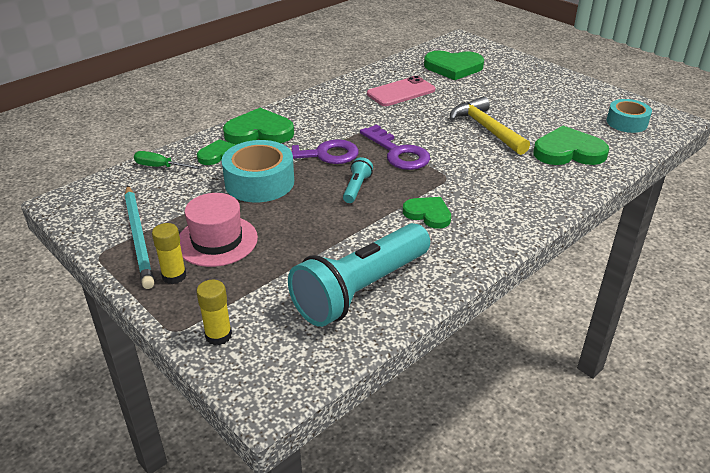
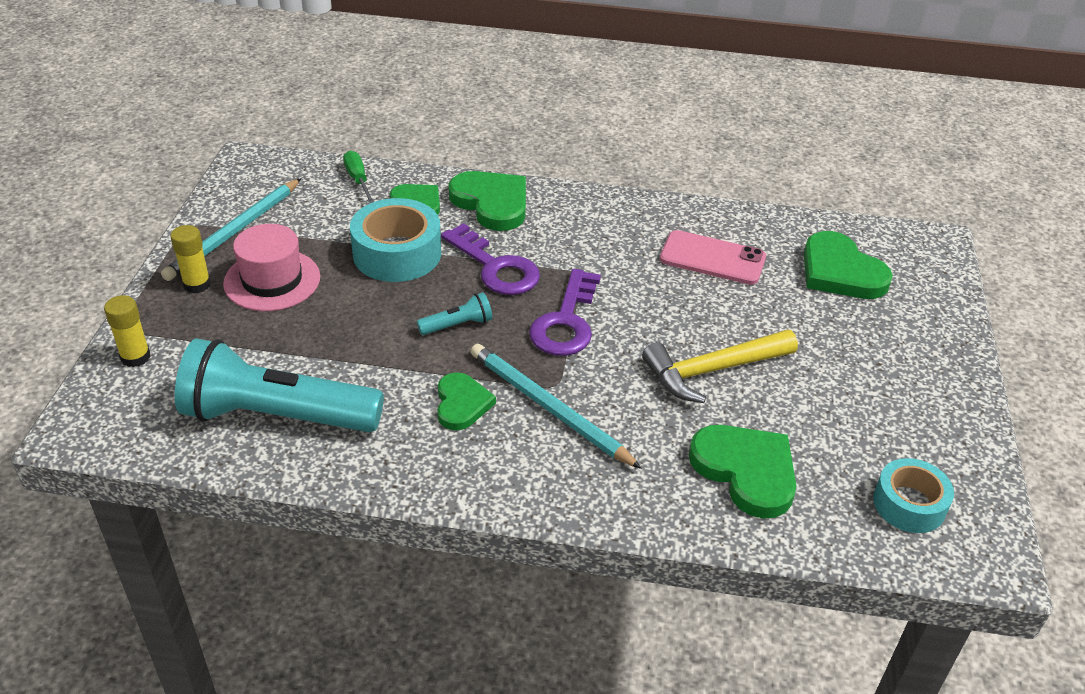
camera: 50 degrees right, 5 degrees up
(463, 187) = (548, 408): none -> turquoise pencil
(486, 129) = (713, 370): yellow hammer -> yellow hammer turned 135 degrees counterclockwise

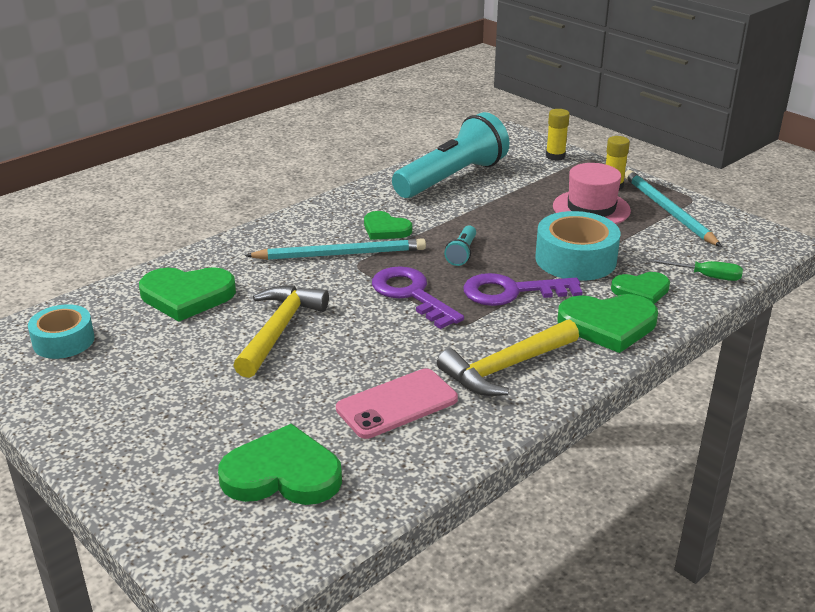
camera: 130 degrees right, 10 degrees down
(607, 228) = (506, 367): none -> yellow hammer

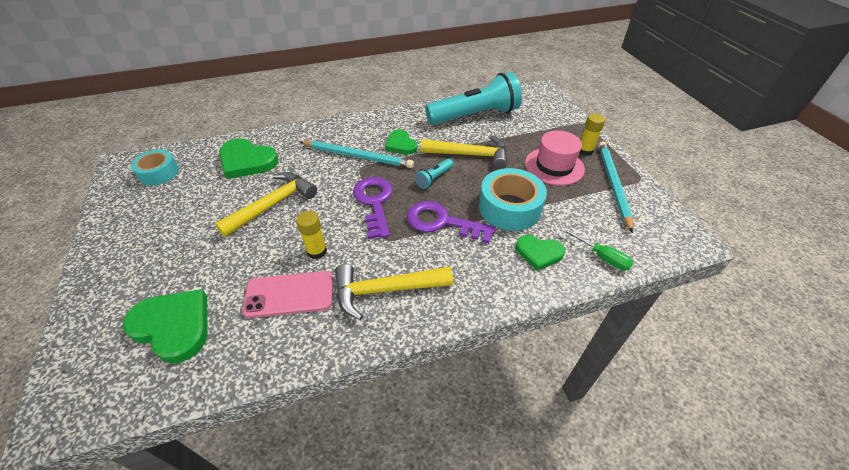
camera: 25 degrees right, 15 degrees up
(484, 220) = (470, 155): none -> yellow hammer
(555, 156) = (560, 115): yellow glue stick -> yellow glue stick (317, 251)
(608, 325) = (489, 277): green heart -> none

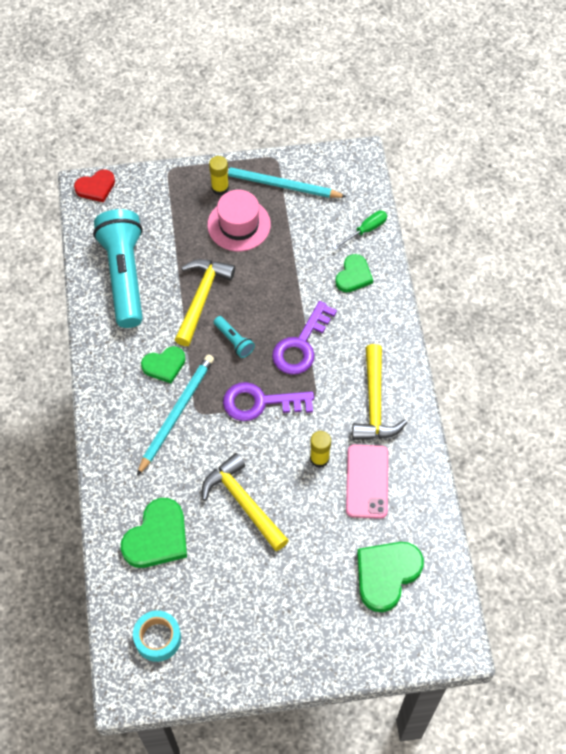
camera: 80 degrees left, 15 degrees up
(509, 208) = (292, 282): turquoise tape -> none
(545, 94) = (96, 187): none -> red heart

